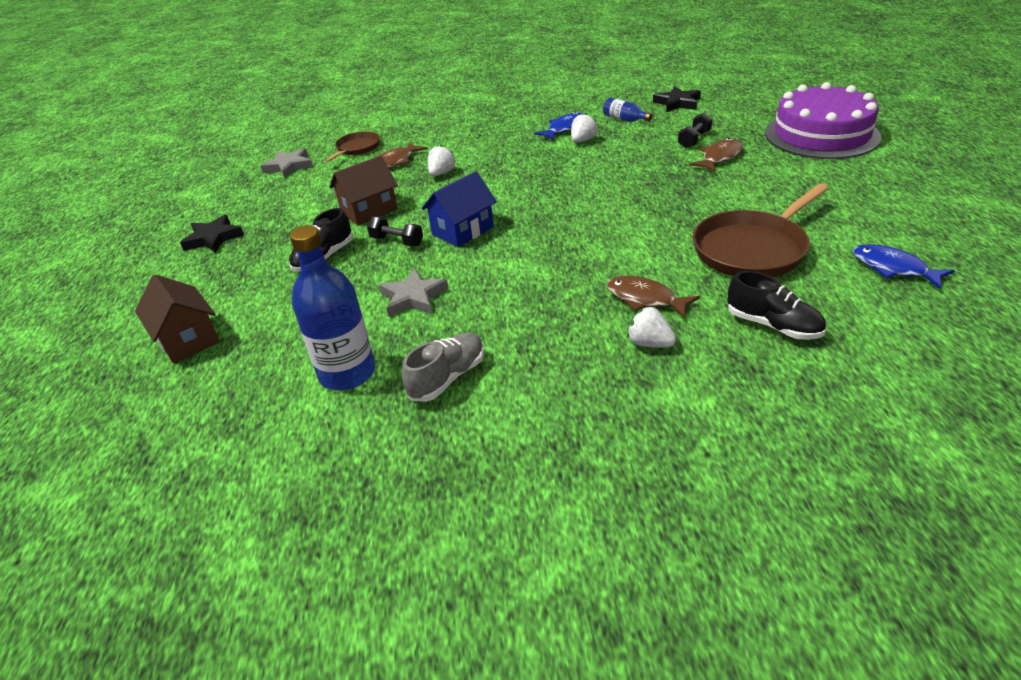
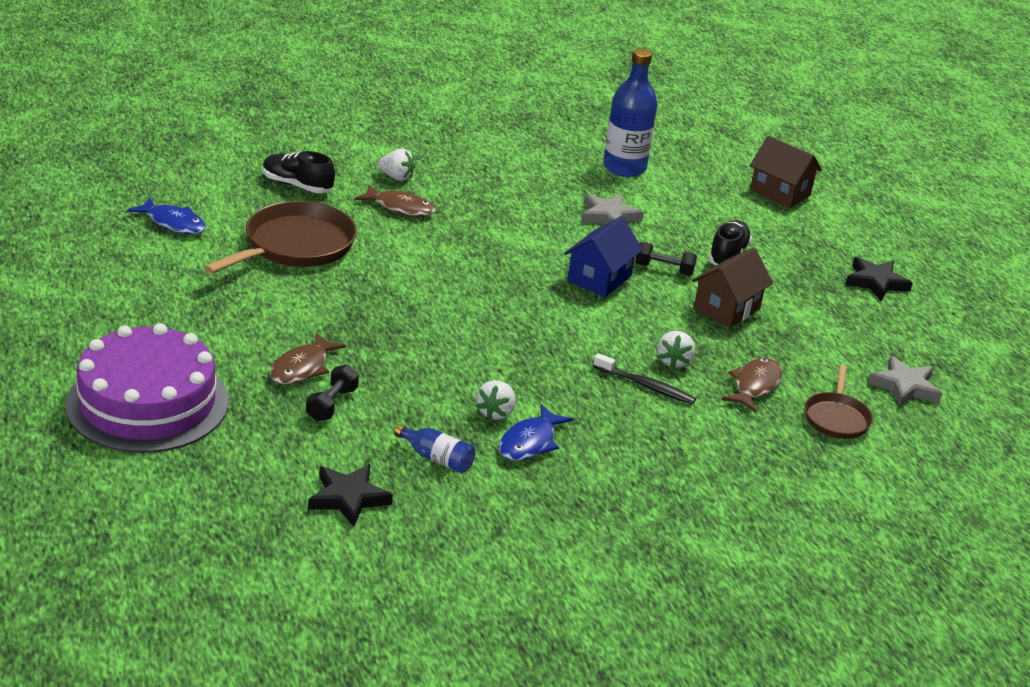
camera: 160 degrees right, 5 degrees down
(447, 378) = (545, 163): grey shoe -> none
(472, 159) = (646, 386): none -> black toothbrush

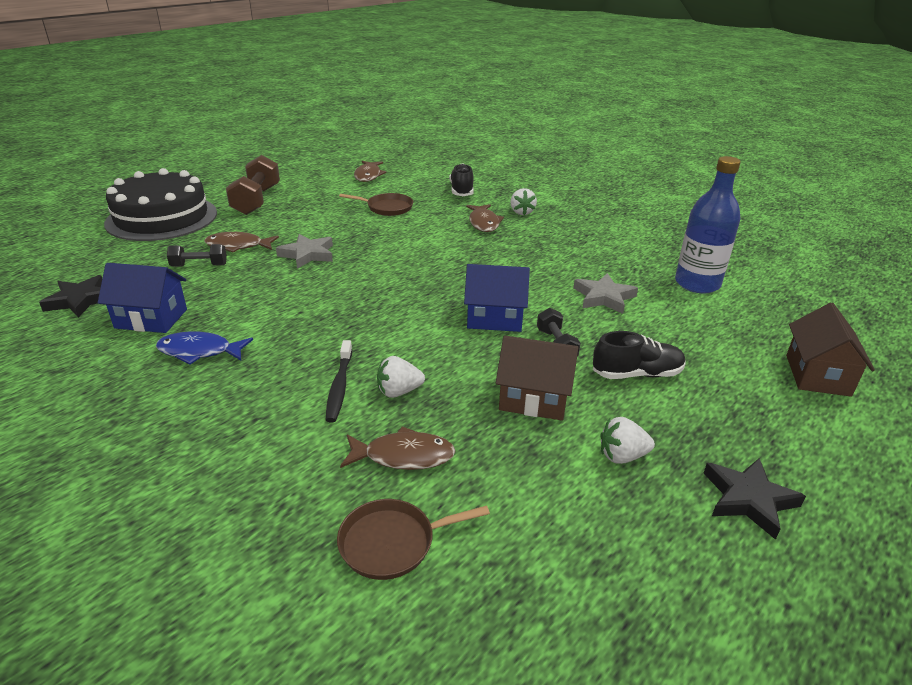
camera: 65 degrees right, 0 degrees up
(147, 403) = (162, 218): purple cake -> black cake
(166, 321) = (256, 200): none -> brown dumbbell
(173, 223) = (368, 175): blue fish -> brown fish
(295, 245) = (387, 208): brown pan -> brown pan, size x0.56
(437, 458) = (151, 319): blue bottle -> blue house
(496, 413) = (234, 326): white strawberry -> white strawberry (622, 456)
(904, 386) = (529, 596): grey star -> grey star (307, 254)

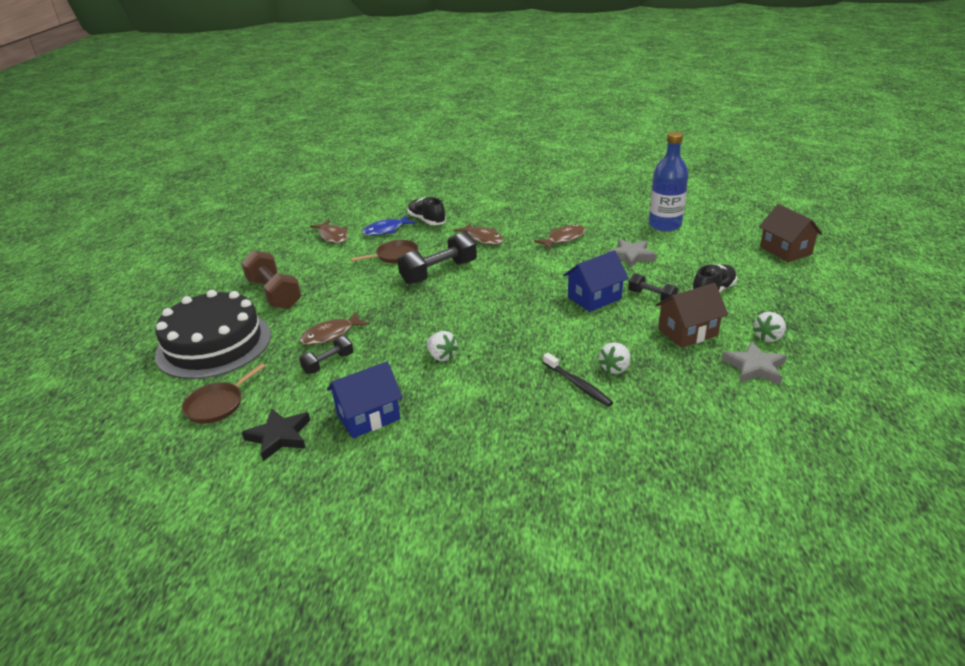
camera: 35 degrees left, 0 degrees up
(199, 351) = (449, 416): blue fish -> blue fish (386, 230)
(307, 254) = (399, 315): grey star -> grey star (754, 367)
(392, 543) = (741, 441): brown pan -> brown pan (217, 405)
(397, 235) = (439, 272): none -> black dumbbell
(404, 456) = (676, 399): brown fish -> brown fish (564, 239)
(521, 212) = (495, 220): white strawberry -> white strawberry (441, 356)
(748, 499) = (841, 326): black star -> none

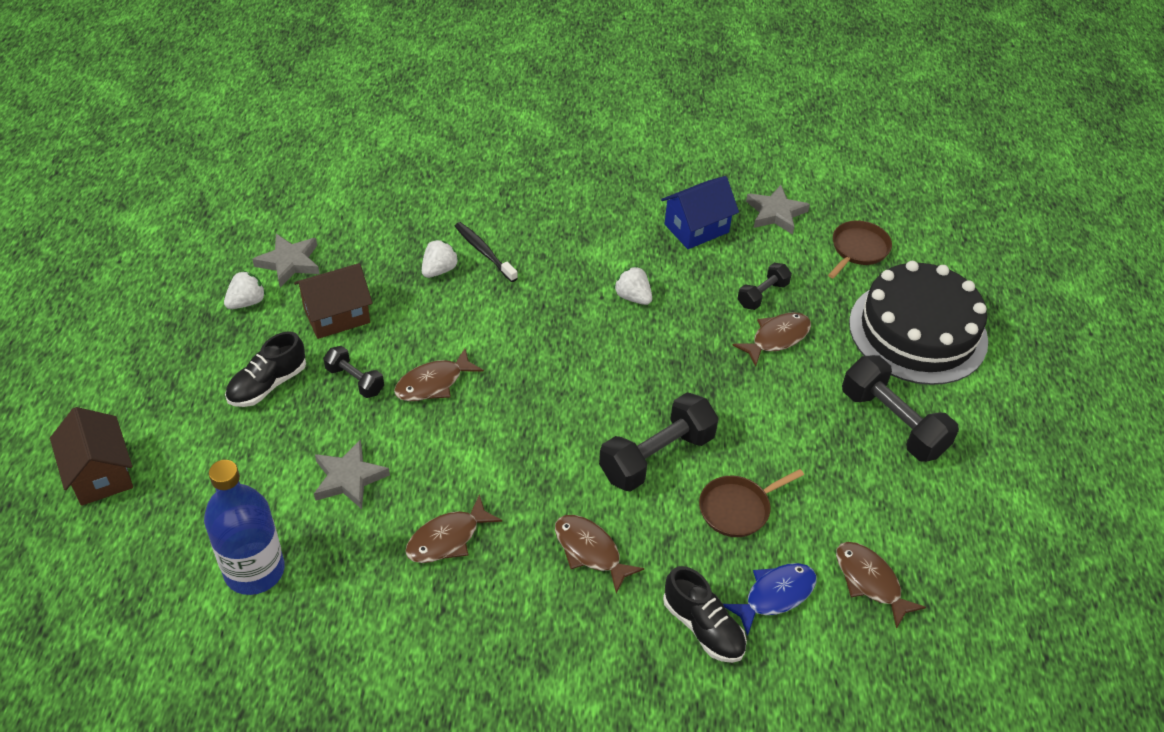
camera: 175 degrees right, 15 degrees up
(274, 294) = (893, 423): brown dumbbell -> black dumbbell
(279, 436) = (775, 213): black star -> grey star
(594, 298) = (433, 383): blue house -> brown fish

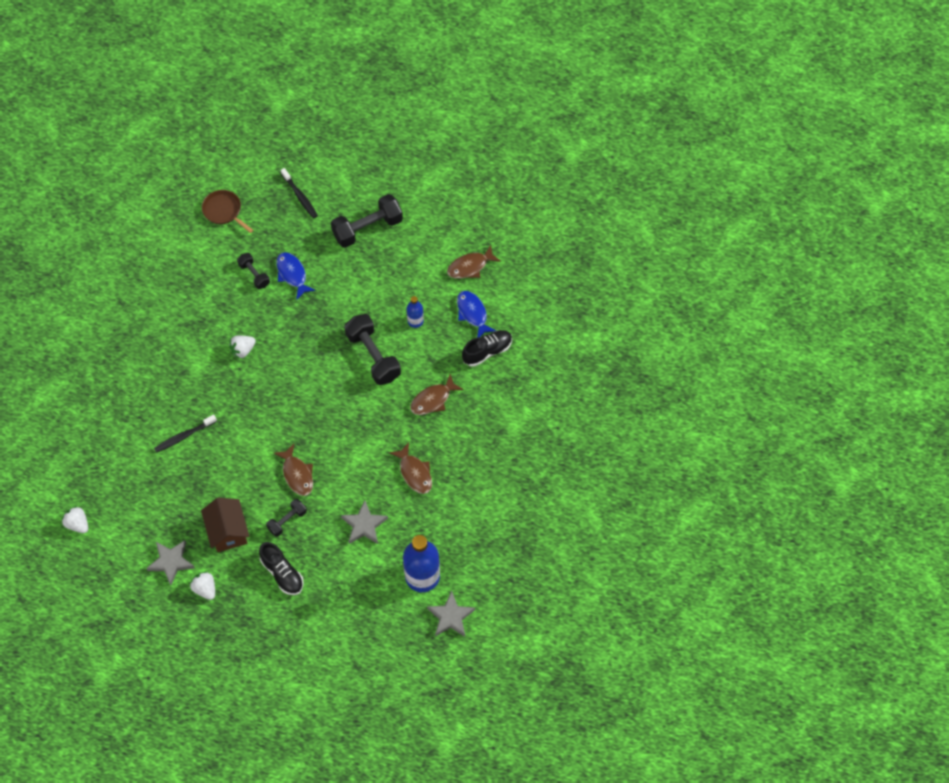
camera: 80 degrees left, 15 degrees up
(100, 474) = (340, 669): brown house -> none
(439, 270) = (196, 465): white strawberry -> white strawberry (78, 524)
(696, 228) = (186, 302): blue house -> none
(737, 509) = (415, 321): brown pan -> blue bottle
(775, 213) = (180, 251): grey star -> grey star (451, 617)
(777, 338) = (292, 274): brown fish -> blue fish
(918, 331) = (300, 196): black cake -> black toothbrush

